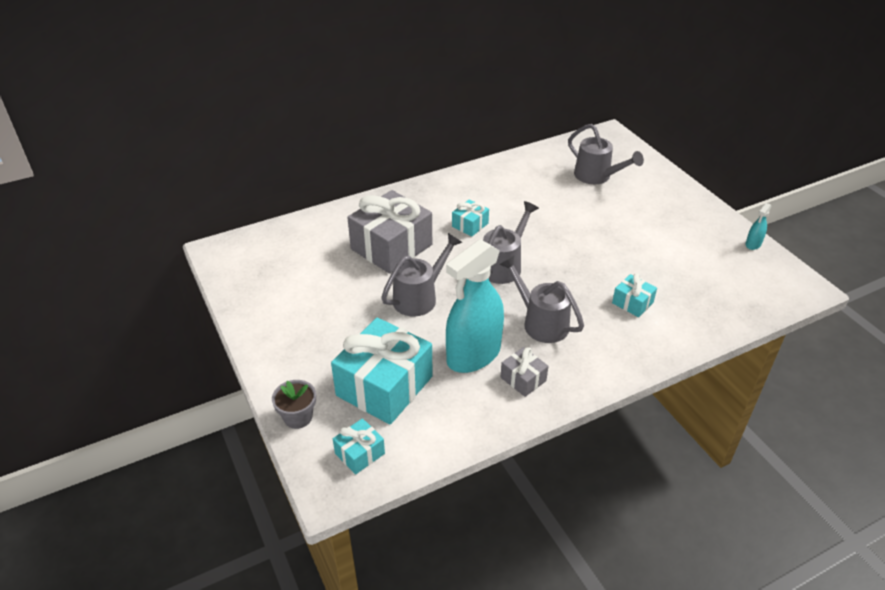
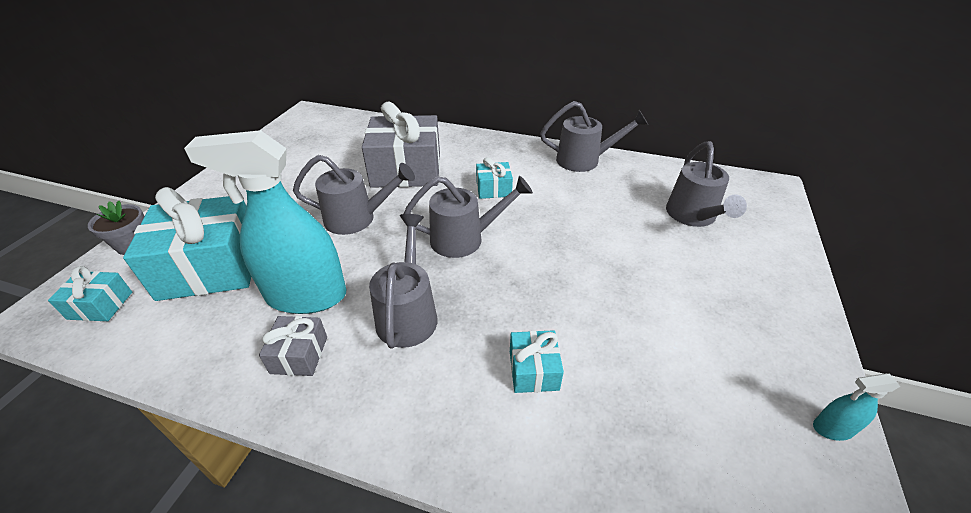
camera: 45 degrees right, 0 degrees up
(493, 172) = (584, 160): none -> grey watering can

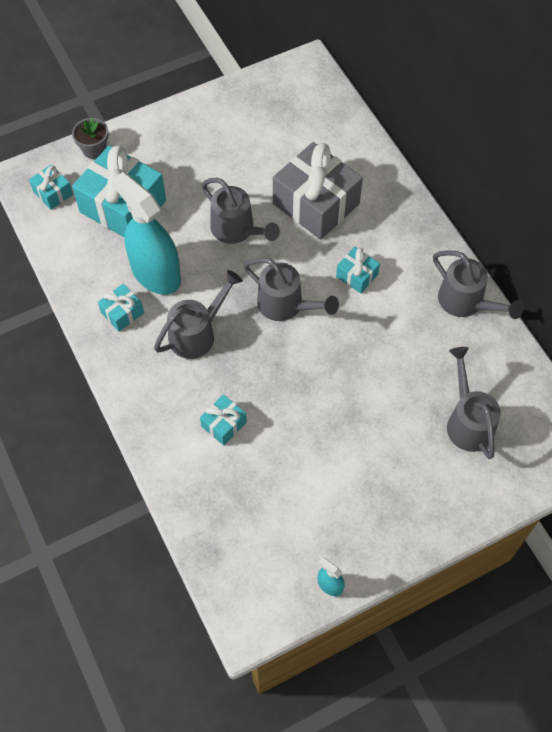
camera: 45 degrees right, 20 degrees up
(299, 355) = (122, 313): grey gift -> turquoise gift
(693, 217) = (468, 421): grey watering can -> grey watering can turned 120 degrees clockwise

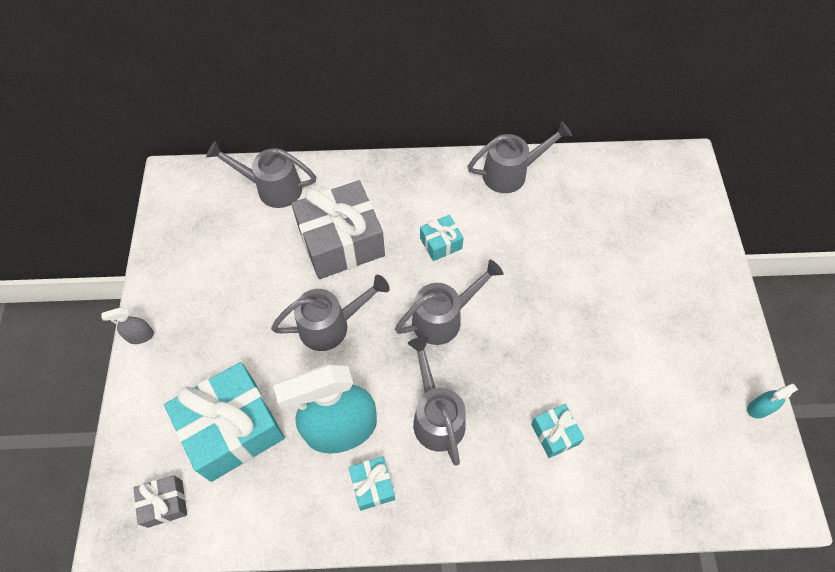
camera: 65 degrees left, 0 degrees up
(53, 193) = (165, 503): turquoise gift -> grey gift
(94, 149) = (134, 430): grey flower pot -> none
(164, 115) = (140, 336): none -> grey spray bottle
(468, 421) = (629, 225): grey watering can -> grey watering can (272, 188)

